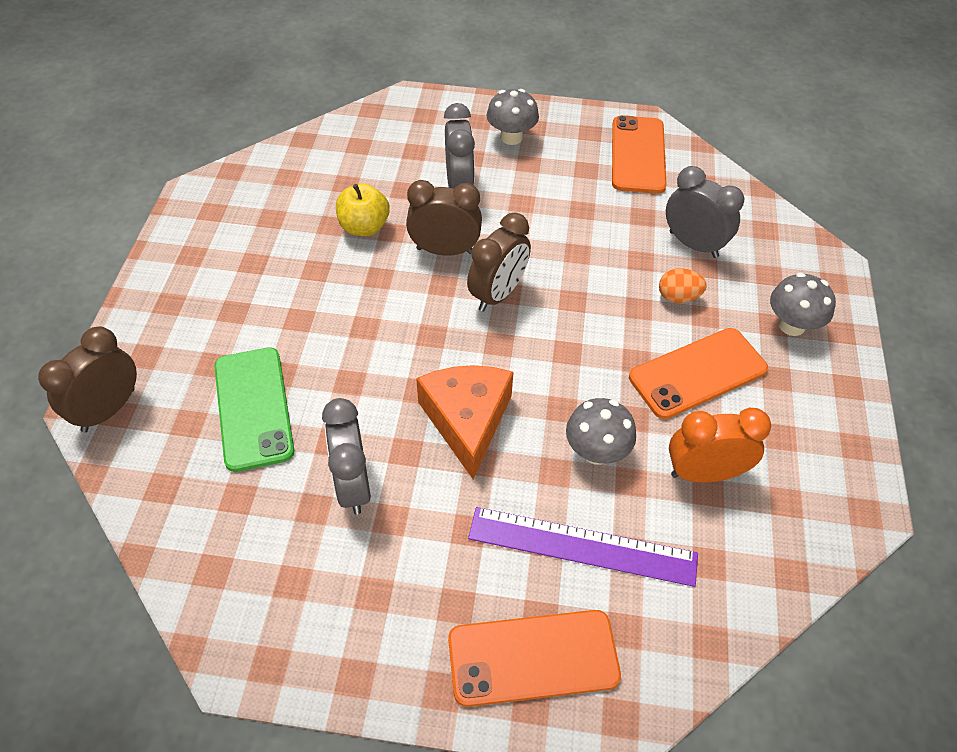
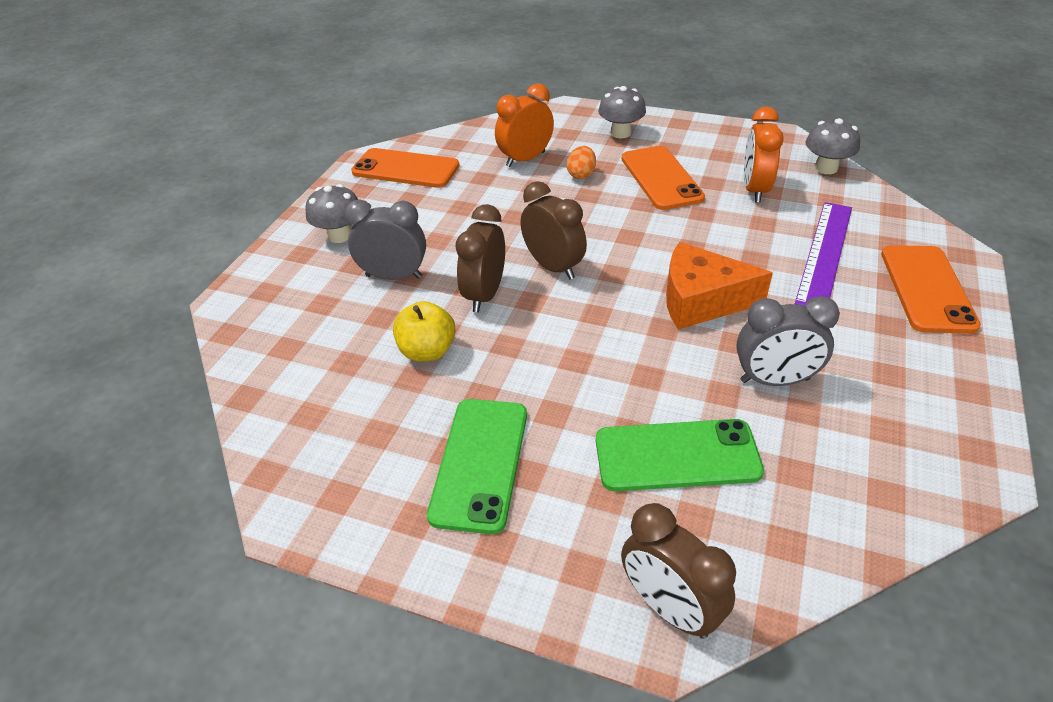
camera: 75 degrees left, 10 degrees down
(242, 282) = (480, 463): none -> green phone
(596, 451) = (735, 235): grey mushroom -> grey mushroom (826, 168)
(693, 244) = (525, 159): grey clock -> orange clock

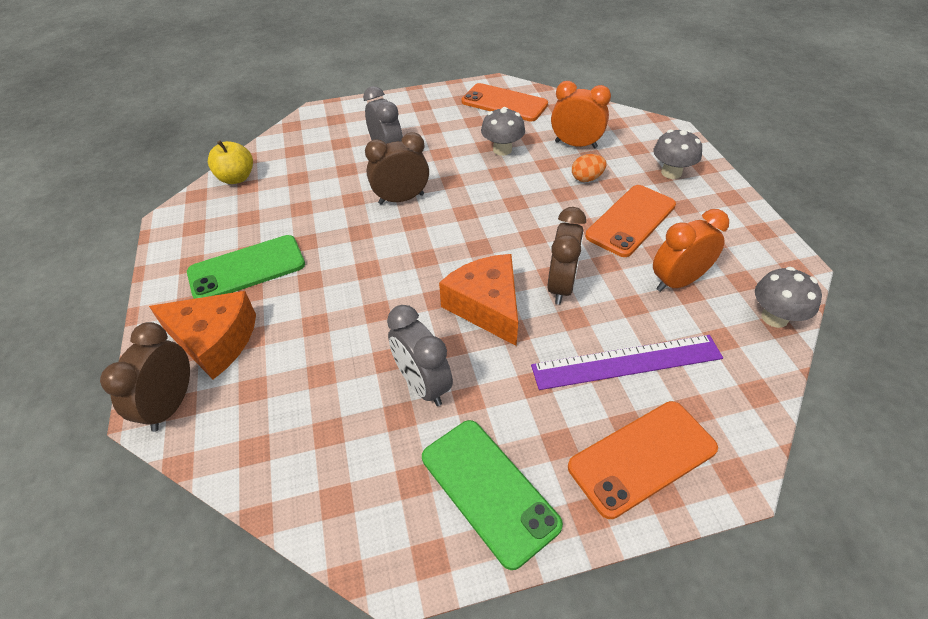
camera: 55 degrees right, 5 degrees up
(340, 236) = (408, 116): grey mushroom -> grey mushroom (502, 150)
(405, 169) = (504, 103): orange phone -> orange phone turned 45 degrees counterclockwise
(427, 351) = (329, 202): yellow apple -> yellow apple (236, 178)
(553, 267) = (458, 215): brown clock -> brown clock (561, 286)
(588, 532) = (215, 341): none -> orange cheese
(677, 455) = (306, 357): green phone -> green phone (489, 490)

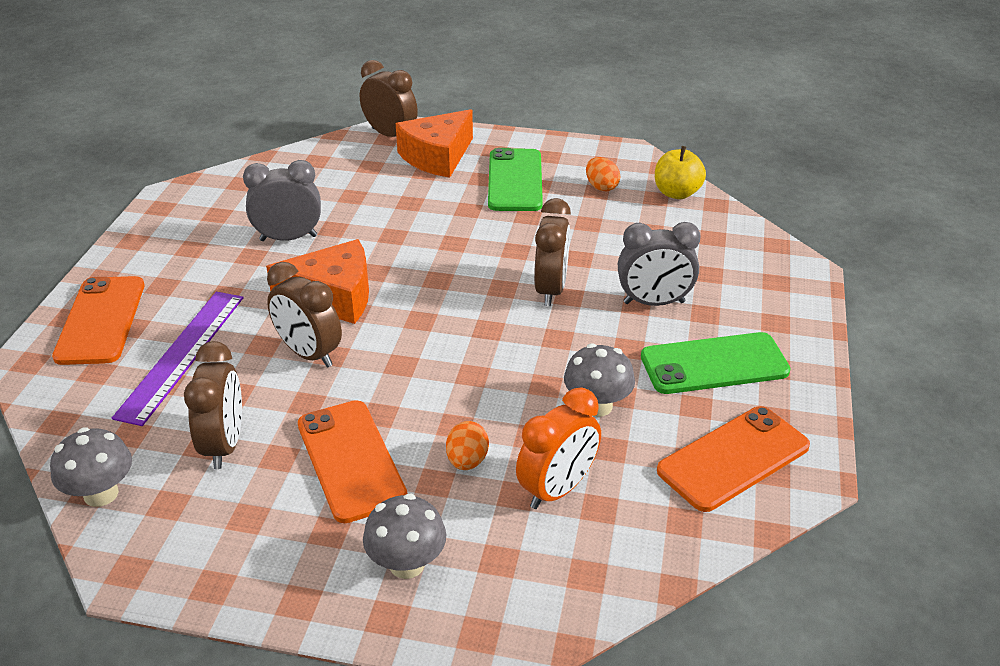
camera: 115 degrees right, 10 degrees down
(240, 216) = (601, 187): none -> orange egg
(489, 490) = (171, 242): green phone -> green phone (714, 364)
(677, 281) = (224, 445): orange clock -> brown clock

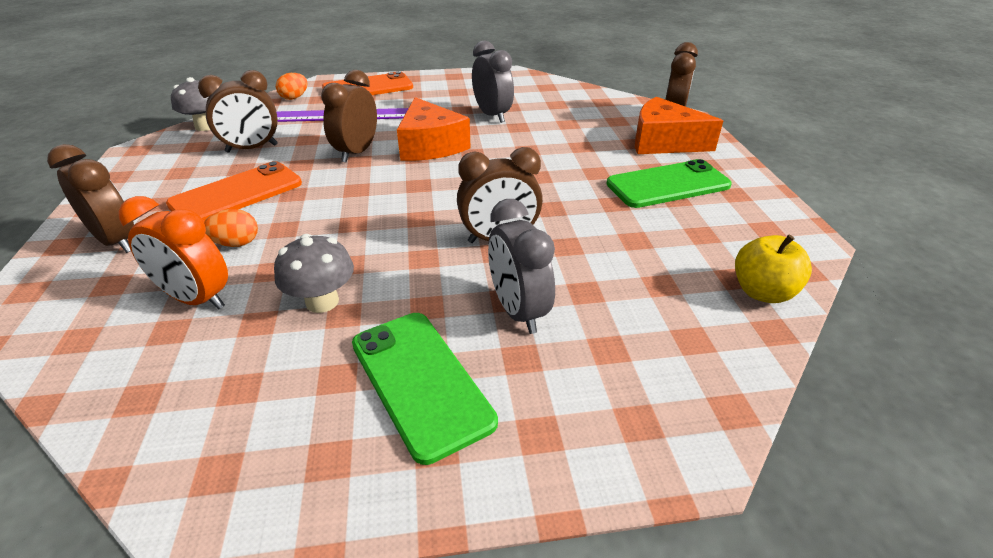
camera: 70 degrees right, 0 degrees up
(407, 564) = (117, 241): grey mushroom -> brown clock
(601, 187) = (713, 235): orange egg -> orange egg (294, 98)
(733, 458) = (242, 426): orange phone -> none

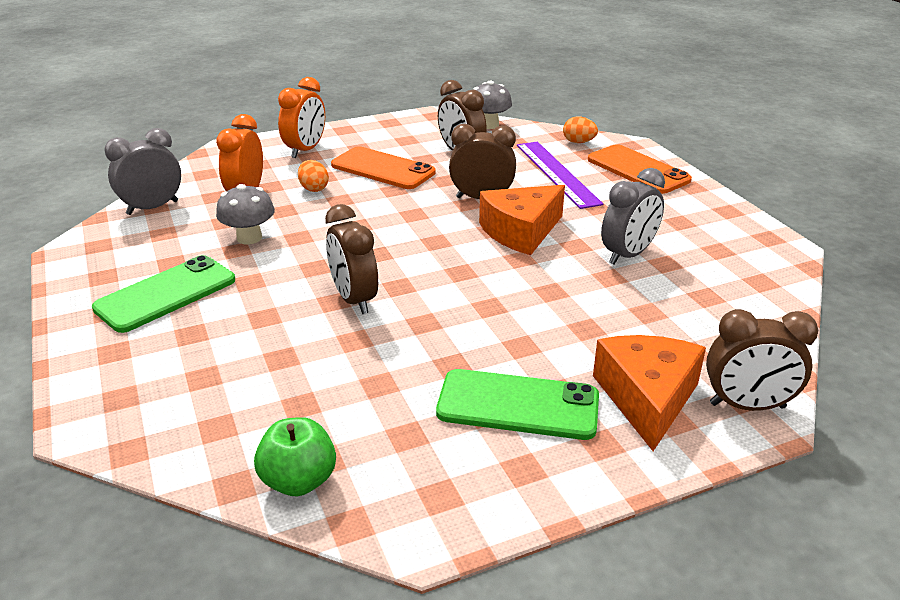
camera: 75 degrees right, 5 degrees down
(117, 241) = (305, 150): brown clock -> orange clock
(518, 311) = (247, 324): grey clock -> grey clock (152, 208)
(668, 185) = (518, 405): green phone -> green phone turned 45 degrees counterclockwise
(762, 292) = (299, 481): yellow apple -> green apple

